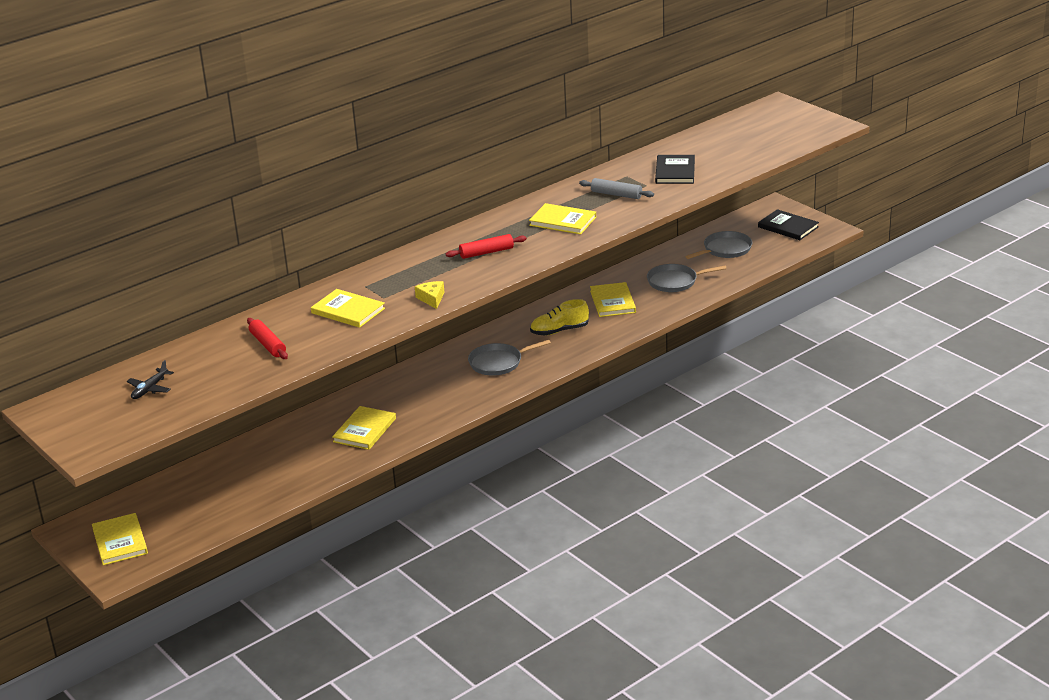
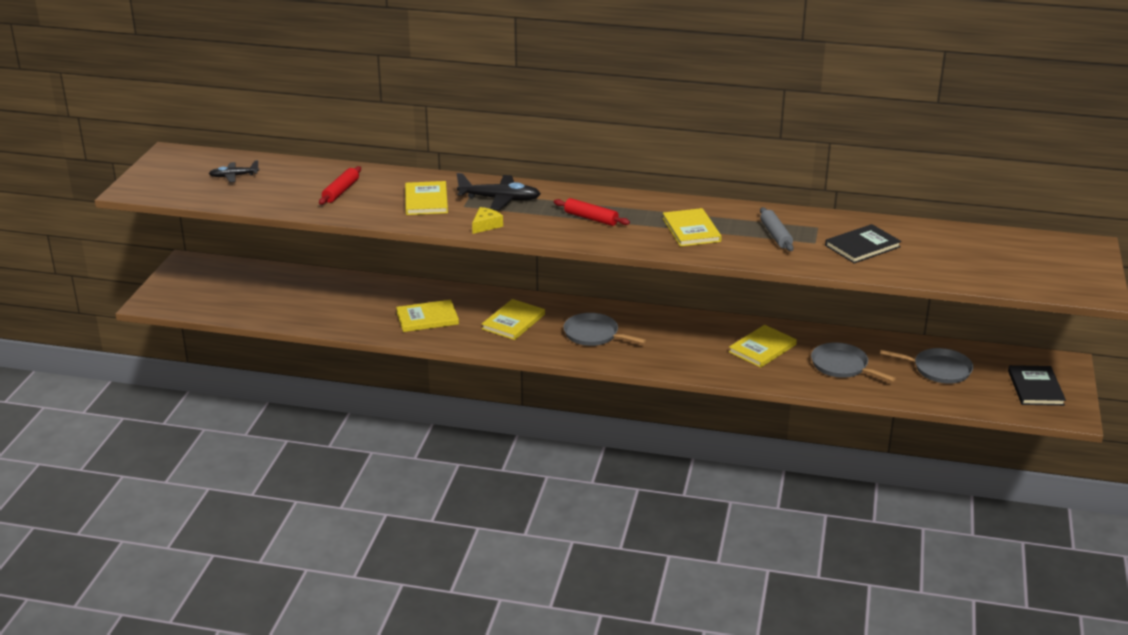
camera: 50 degrees right, 0 degrees up
(120, 541) = (189, 287): yellow book -> yellow book (513, 322)
(396, 278) = (499, 199): none -> black plane
(559, 331) = (680, 342): yellow shoe -> none

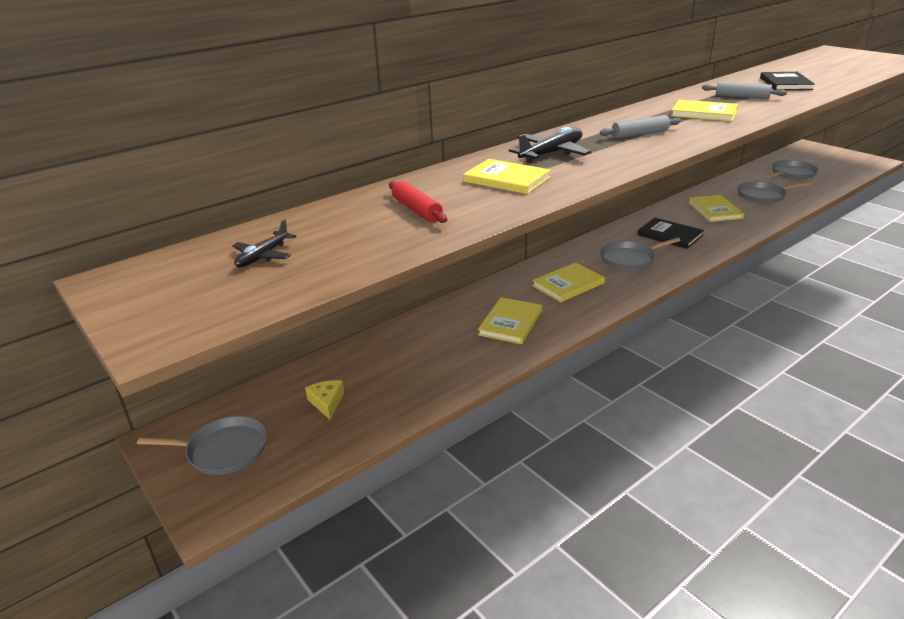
camera: 50 degrees left, 0 degrees up
(195, 283) = (223, 450): none -> grey pan
(486, 225) = (602, 169): yellow cheese -> yellow cheese (327, 402)
(513, 322) = (568, 284): yellow book -> yellow book turned 75 degrees clockwise
(591, 218) = (640, 134): red rolling pin -> grey rolling pin
(1035, 388) = (834, 159): black book -> black book (669, 235)

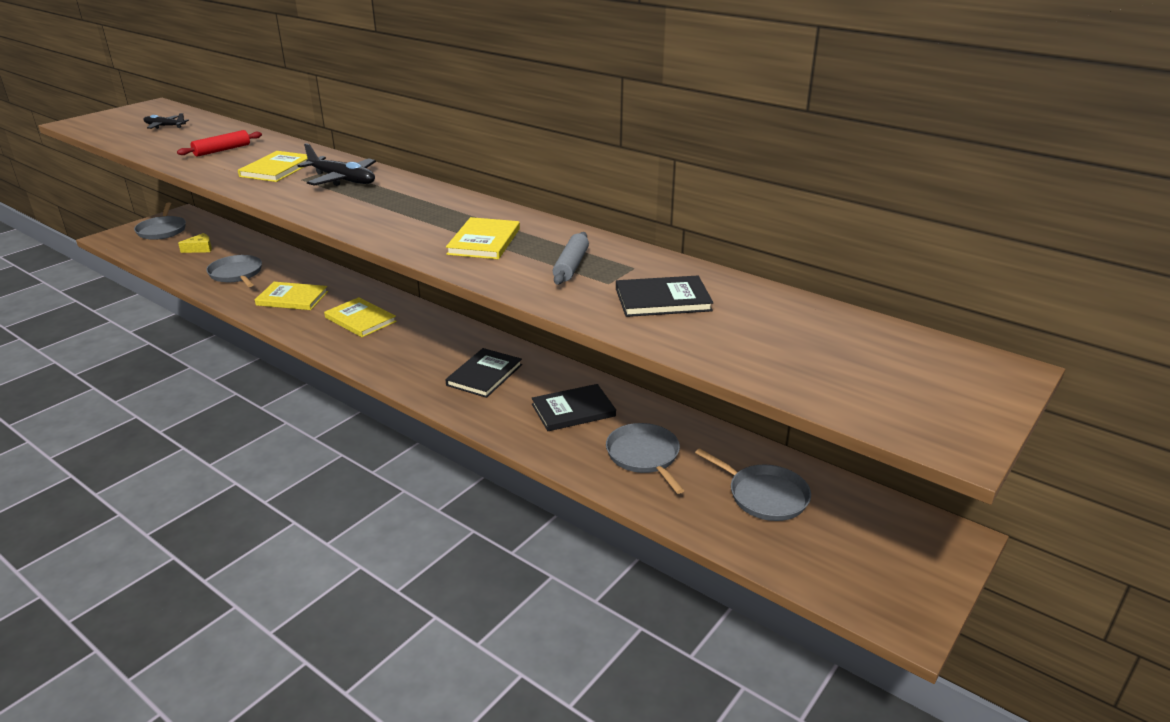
camera: 75 degrees right, 0 degrees up
(629, 259) = (417, 350): grey pan -> grey pan (236, 274)
(640, 134) = (398, 211): grey rolling pin -> none
(714, 210) = (573, 410): yellow book -> black book

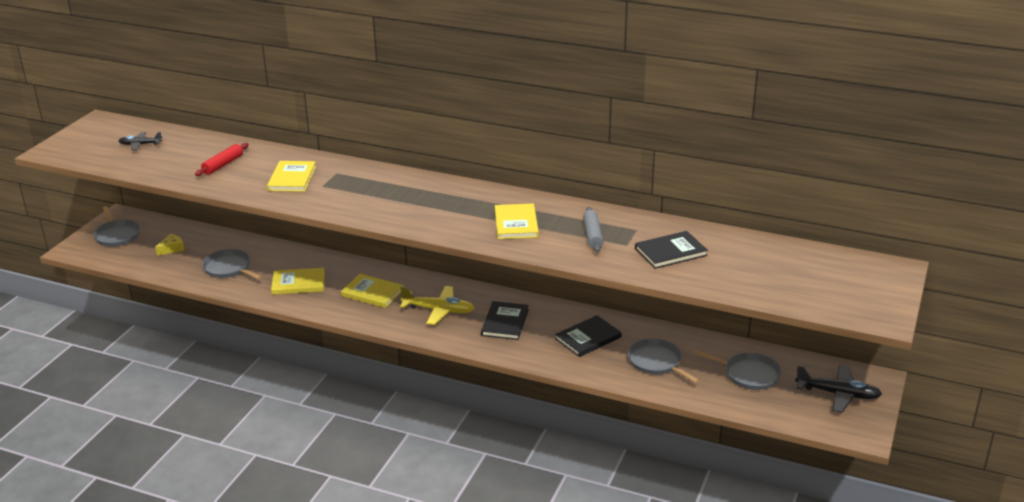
camera: 15 degrees left, 0 degrees up
(342, 179) = (357, 181): black plane -> black plane (837, 394)
(418, 349) = (438, 310): none -> yellow plane

